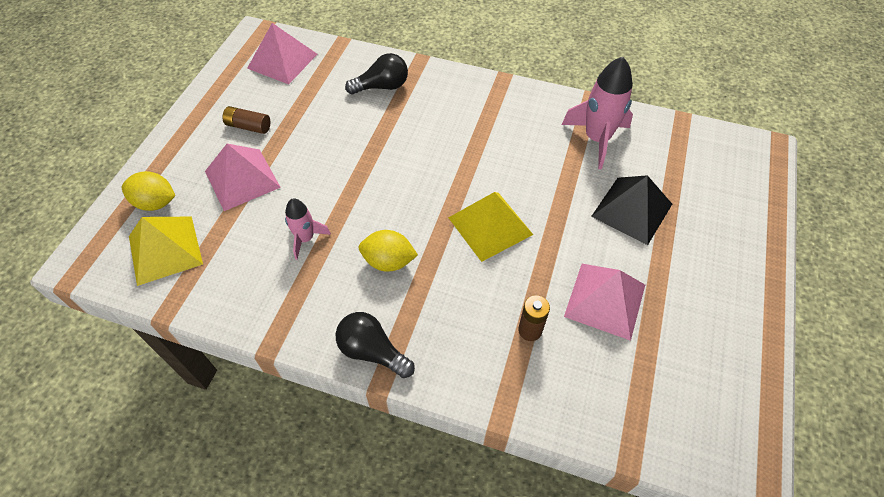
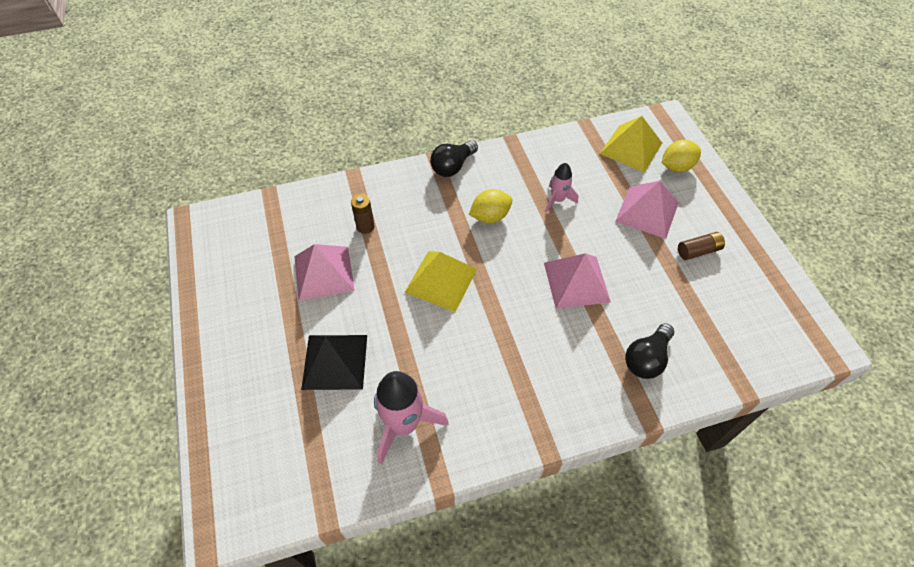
camera: 145 degrees right, 0 degrees up
(282, 61) = (762, 329): pink pyramid -> pink pyramid (576, 282)
(372, 351) = (452, 166): black light bulb -> black light bulb turned 135 degrees clockwise

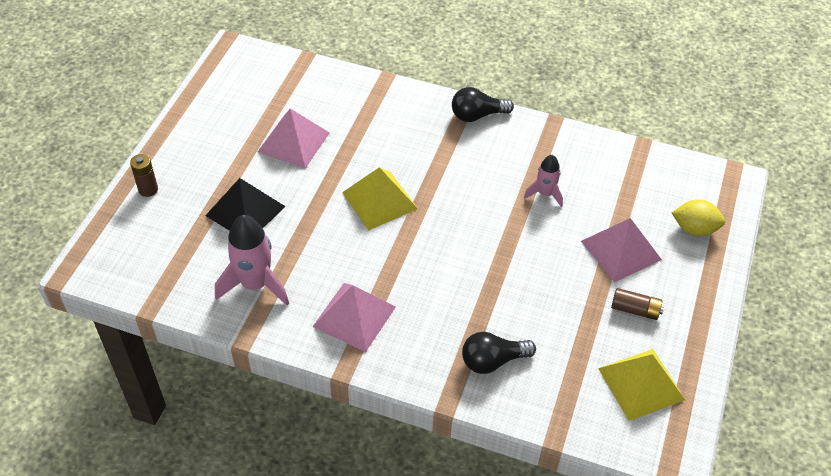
camera: 35 degrees right, 5 degrees down
(365, 226) = (357, 124): brown battery -> brown battery (148, 189)
(490, 216) = (469, 174): yellow lemon -> none
(576, 282) = (493, 268): pink pyramid -> pink pyramid (354, 316)
(631, 148) = (665, 188): yellow pyramid -> yellow pyramid (641, 384)

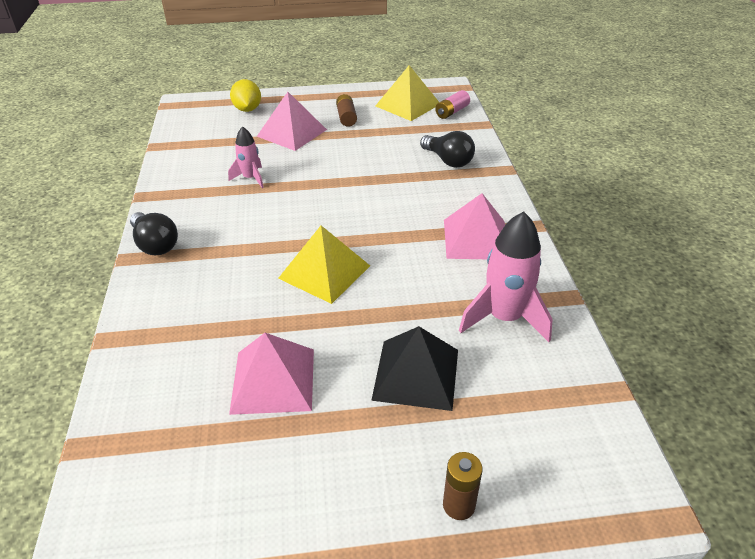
camera: 115 degrees left, 10 degrees down
(601, 422) = (452, 112): none -> pink battery

